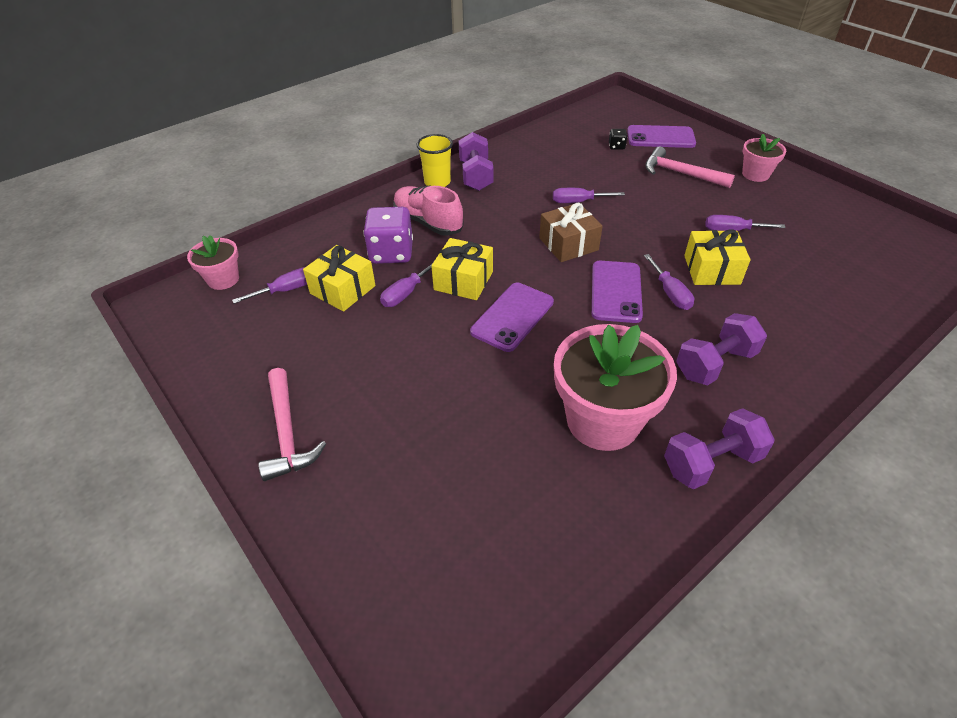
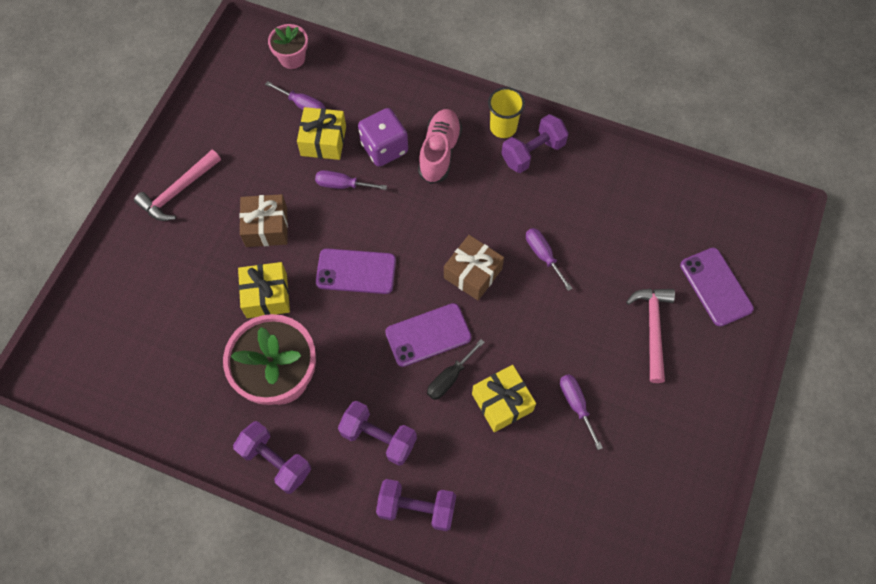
camera: 60 degrees right, 20 degrees up
(405, 368) = (266, 227): none -> brown gift
(463, 281) = (379, 217): yellow gift -> yellow gift (266, 295)
(616, 146) = (667, 251): black dice -> none
(670, 293) = (449, 378): purple screwdriver -> black screwdriver
(755, 174) = (698, 402): pink flower pot -> none
(807, 362) = (416, 508): none -> purple dumbbell

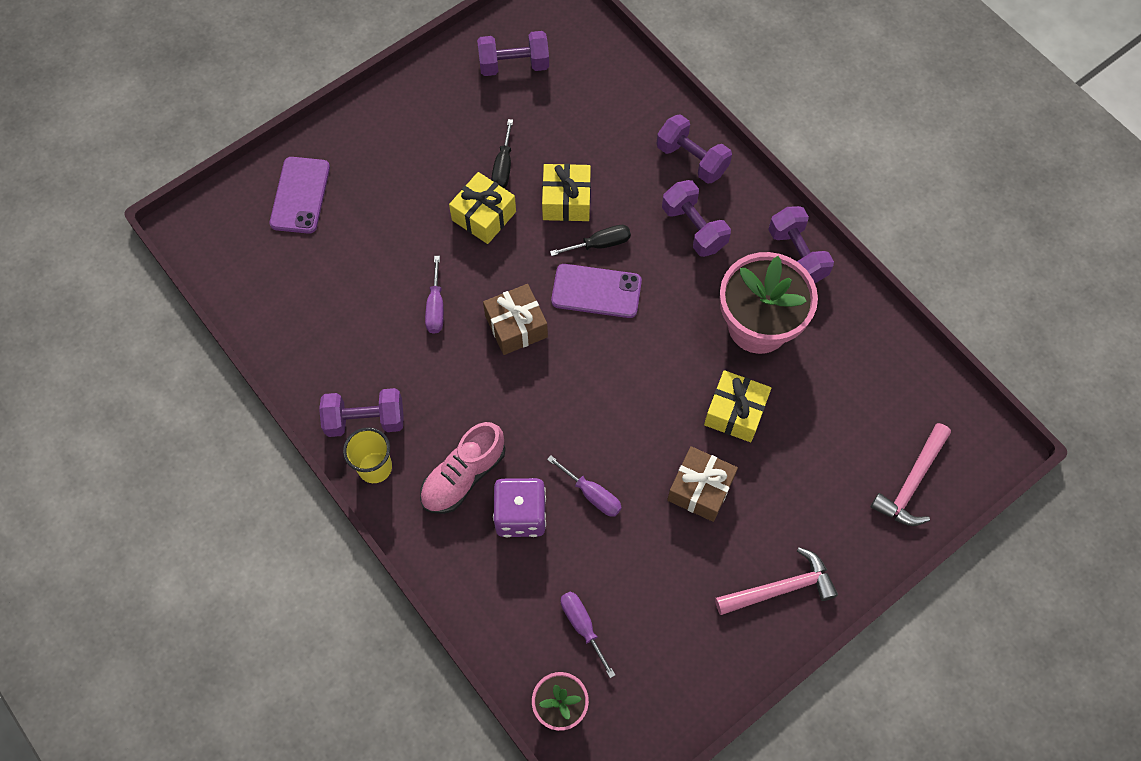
camera: 150 degrees left, 0 degrees up
(323, 141) = (584, 563): yellow gift -> yellow gift (484, 216)
(356, 271) = (631, 389): purple phone -> none
(576, 404) = (503, 167): purple screwdriver -> black screwdriver
(640, 518) = (514, 65): none -> purple dumbbell
(652, 329) = (388, 190): pink hammer -> pink hammer (912, 482)

